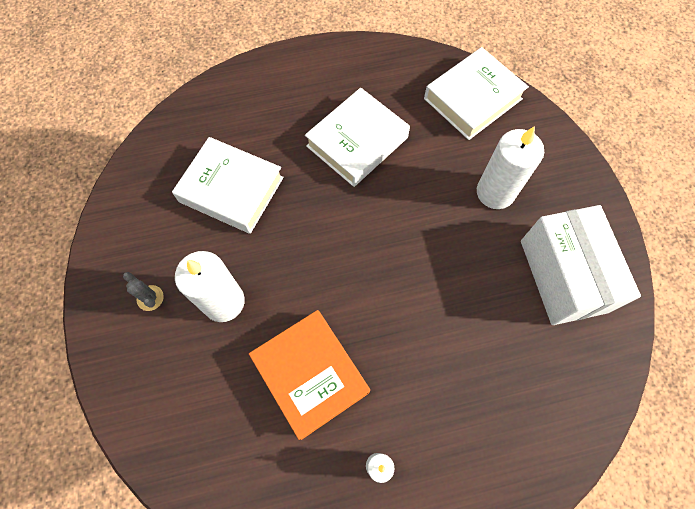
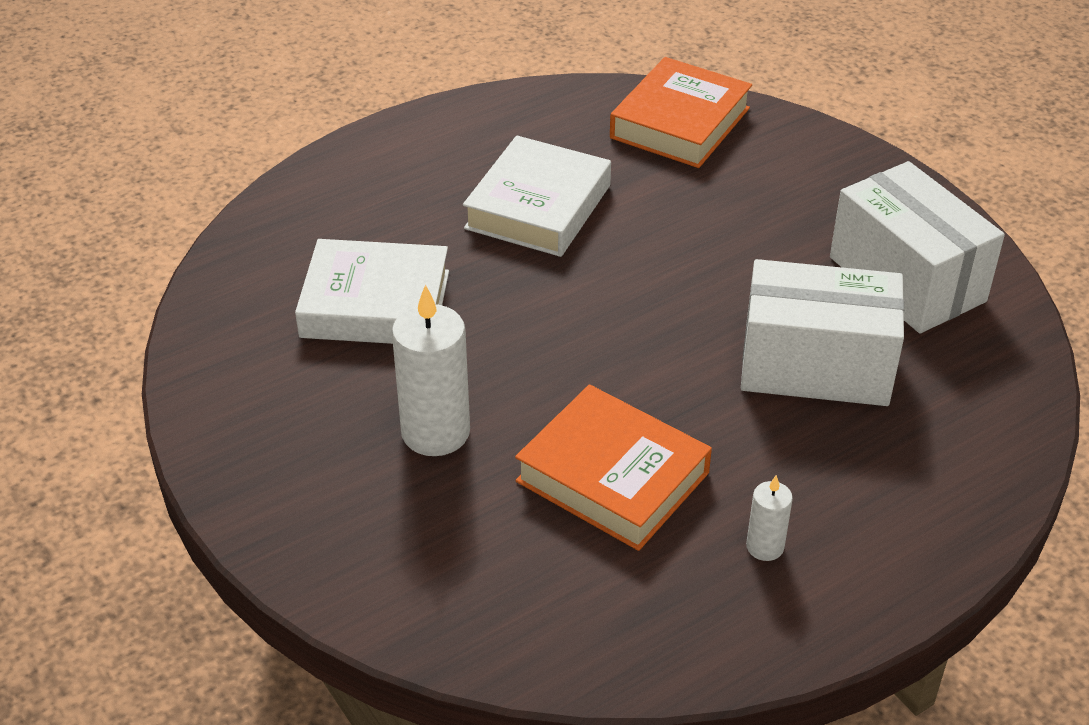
camera: 20 degrees left, 25 degrees down
(150, 298) = (316, 458): grey cactus -> none
(472, 99) = (680, 123): white book -> orange book
(472, 328) = (815, 366): none -> white box
(495, 192) = (767, 215): white candle -> none

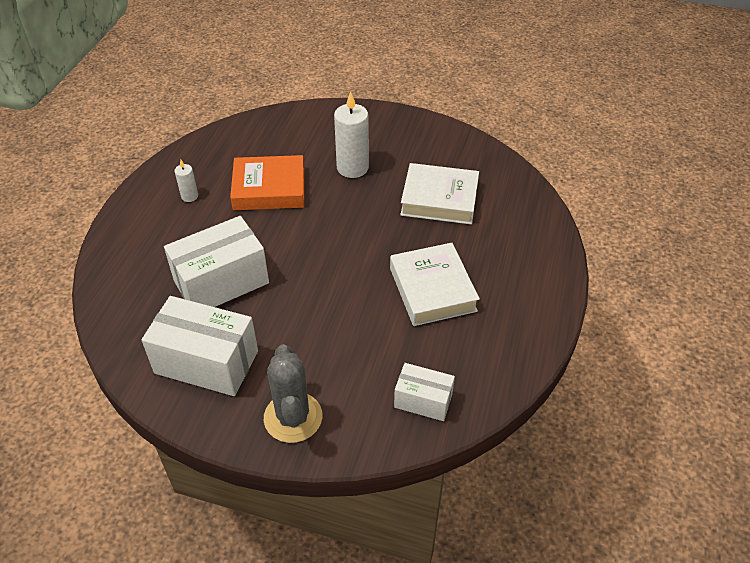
camera: 140 degrees right, 5 degrees up
(375, 304) = (439, 199): white book -> white book turned 45 degrees clockwise
(680, 123) = (423, 401): orange book -> white box
(839, 178) = (293, 417): none -> grey cactus

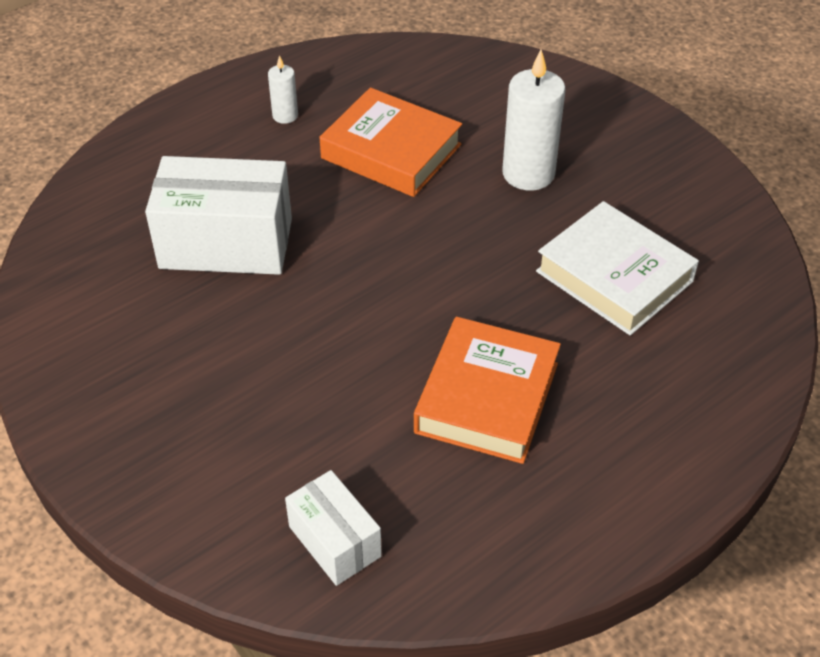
camera: 35 degrees right, 0 degrees up
(206, 362) = (122, 334): white box -> none
(293, 417) = (156, 462): grey cactus -> none
(432, 289) = (487, 398): white book -> orange book

